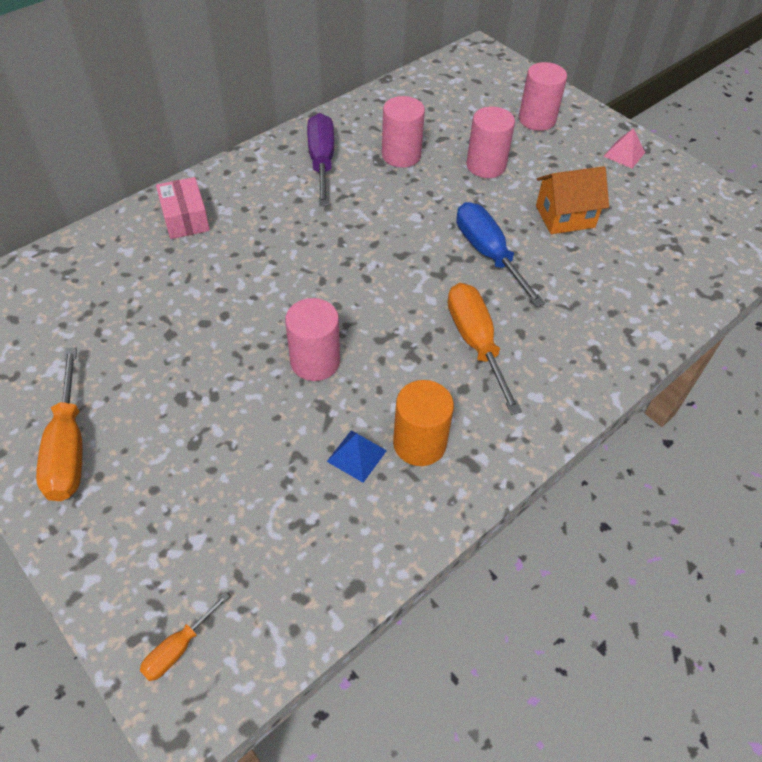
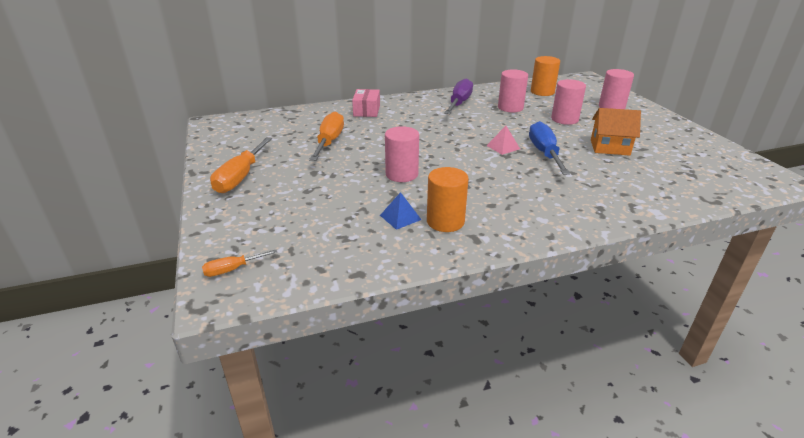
camera: 25 degrees right, 20 degrees down
(431, 103) = (542, 92): none -> orange cylinder
(475, 342) = (512, 187): orange screwdriver -> orange screwdriver (329, 141)
(624, 154) = (669, 129): pink pyramid -> pink pyramid (503, 147)

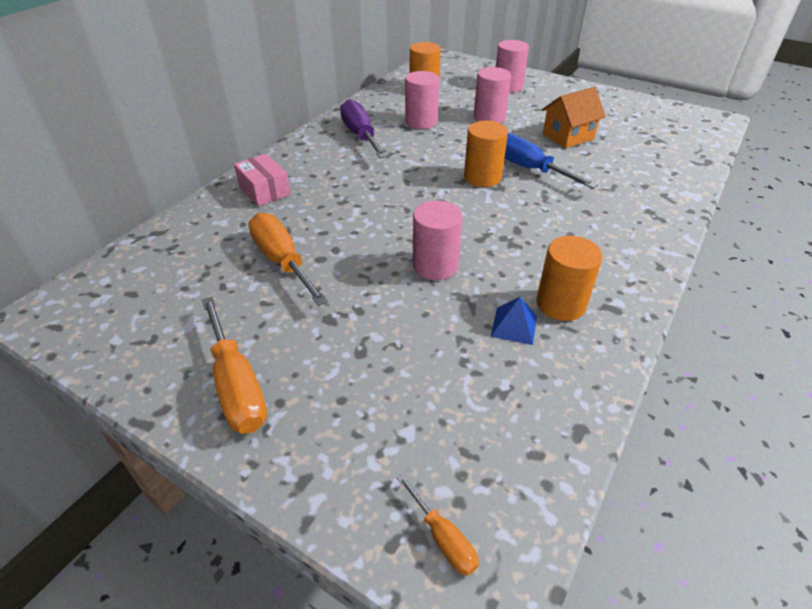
camera: 40 degrees left, 10 degrees up
(232, 269) = (443, 538): orange screwdriver -> orange screwdriver turned 60 degrees counterclockwise
(503, 147) = (482, 177): pink pyramid -> orange cylinder

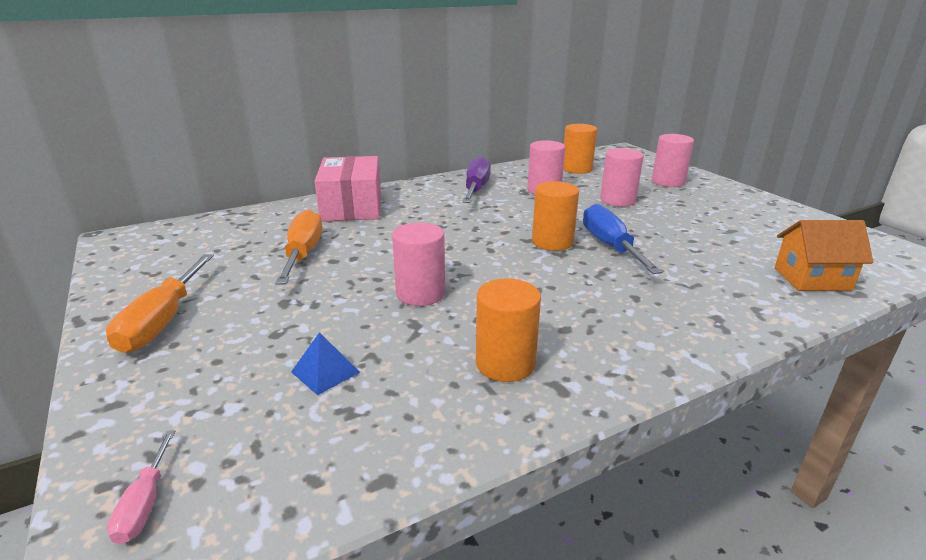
camera: 30 degrees right, 15 degrees down
(264, 190) = (352, 206): pink box -> pink box, size x1.70
(443, 538) = (145, 504): orange screwdriver -> pink screwdriver
(514, 325) = (433, 364): blue pyramid -> blue pyramid (325, 372)
(568, 136) = (689, 232): orange house -> orange house (812, 279)

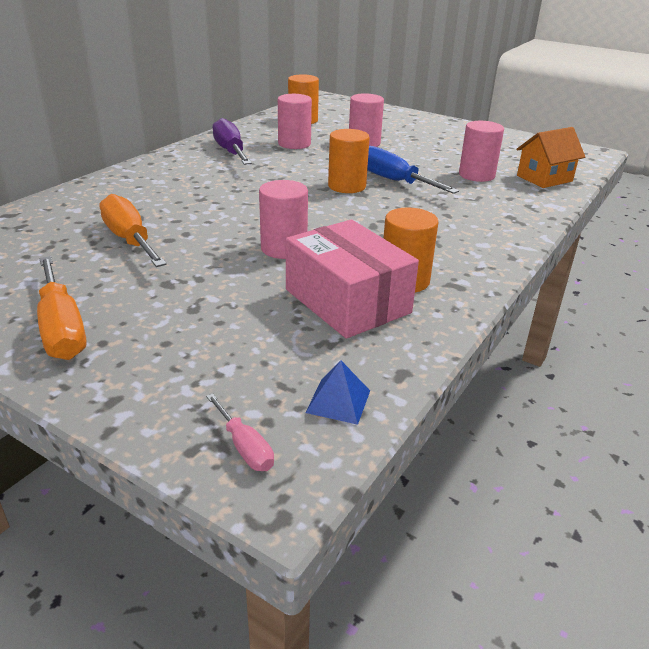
camera: 30 degrees left, 5 degrees up
(325, 372) = (275, 323): blue pyramid -> blue pyramid (338, 401)
(352, 206) = (124, 188): pink box -> pink box (347, 301)
(668, 182) = (388, 121): pink cylinder -> pink cylinder (476, 175)

